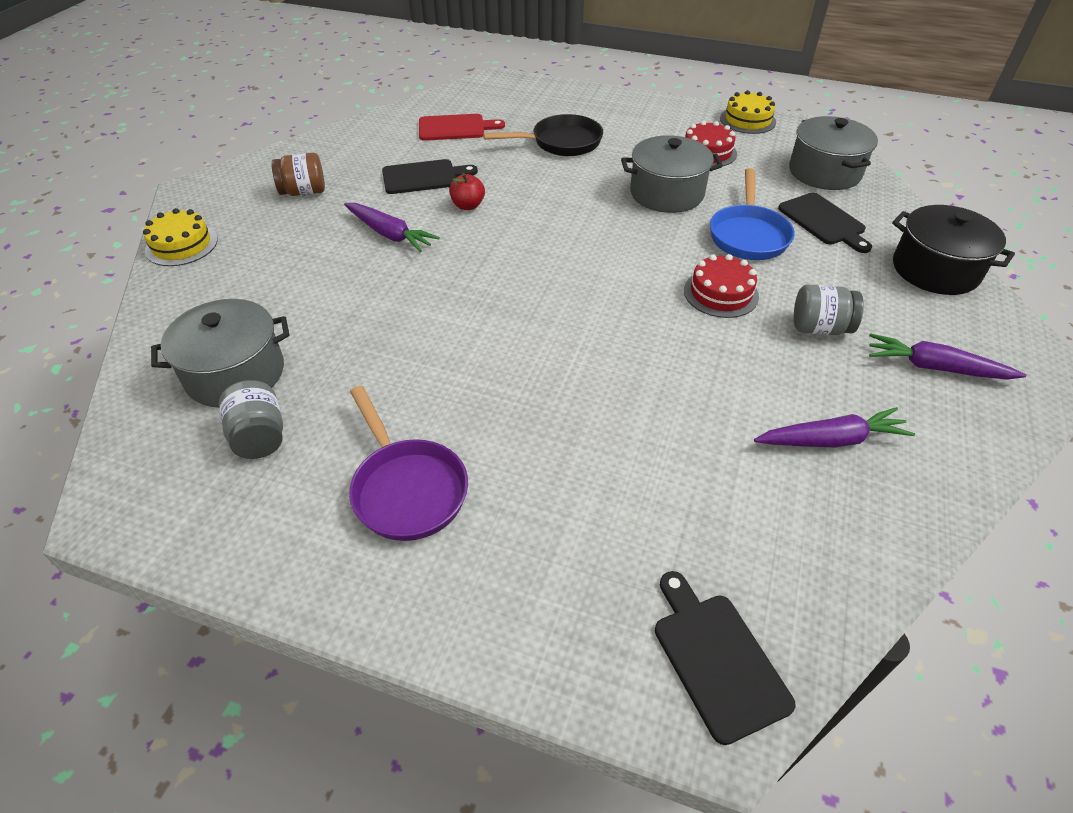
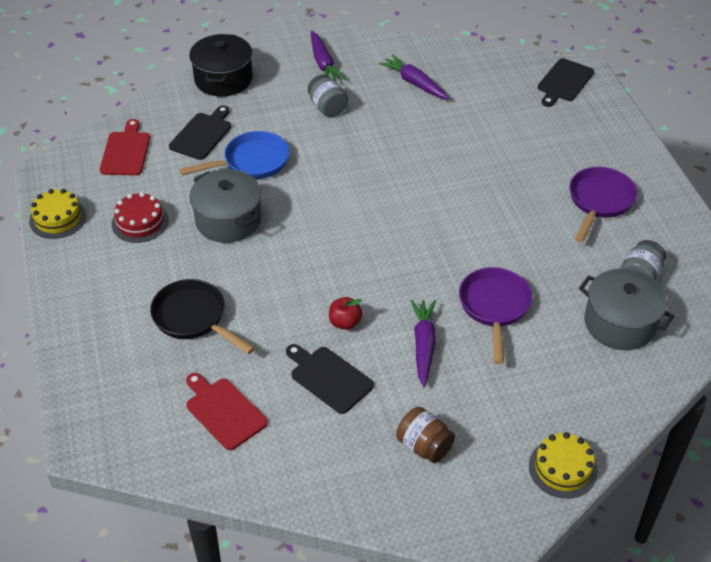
camera: 125 degrees left, 0 degrees up
(372, 296) = (494, 308): none -> purple pan
(721, 293) = (331, 153): red cake -> none
(824, 172) = (126, 151): grey pot -> red cutting board

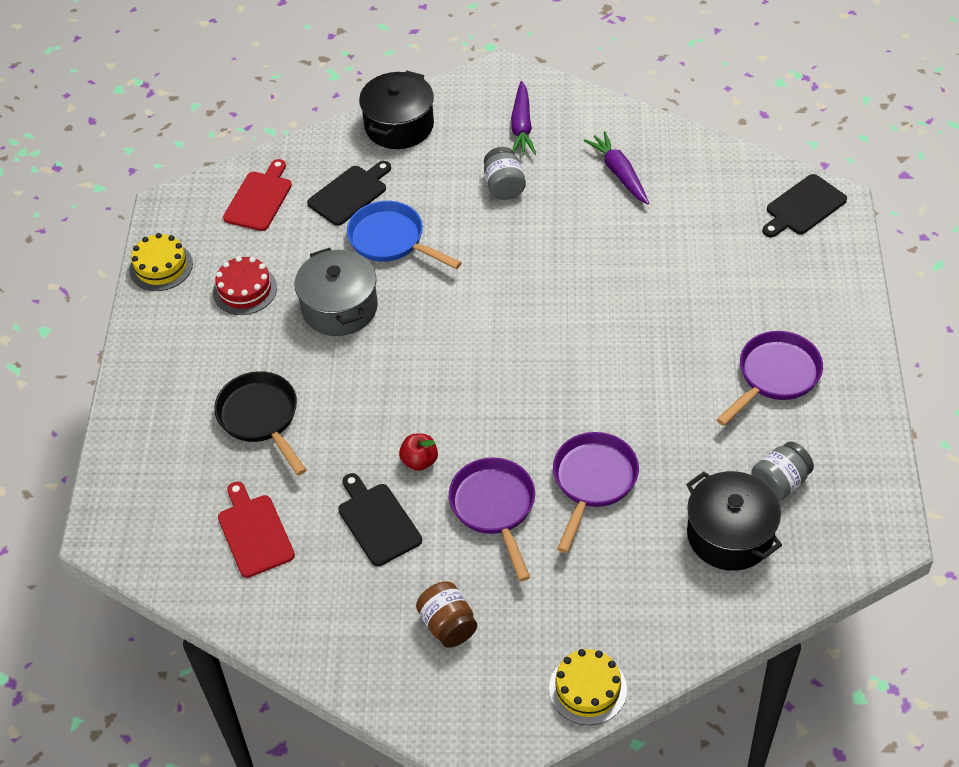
camera: 20 degrees right, 5 degrees up
(251, 162) = (391, 240): blue pan -> blue pan turned 135 degrees counterclockwise
(423, 345) = (494, 508): purple carrot -> purple pan
(620, 323) = (729, 535): grey pot -> black pot

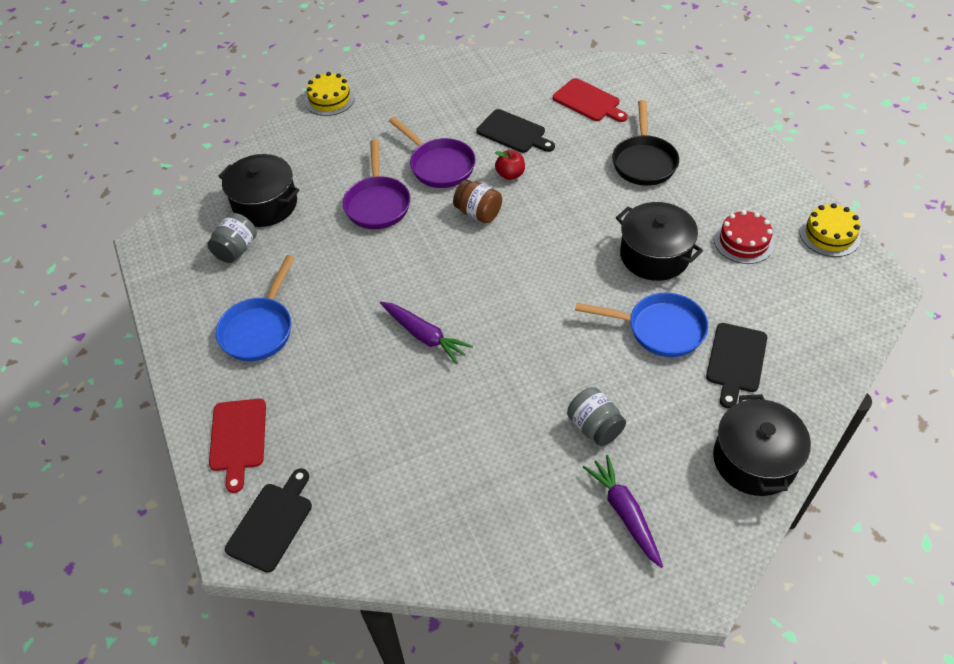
camera: 155 degrees right, 0 degrees up
(259, 199) = (812, 324): red cutting board -> red cutting board (238, 438)
(261, 418) = (644, 161): black pan -> black pan turned 60 degrees clockwise
(340, 308) = (654, 255): grey pot -> black pot
(448, 625) = (432, 99): brown jar -> brown jar (478, 213)
(619, 173) = (485, 490): purple carrot -> purple carrot (424, 336)
(775, 376) = (259, 329): purple pan -> blue pan

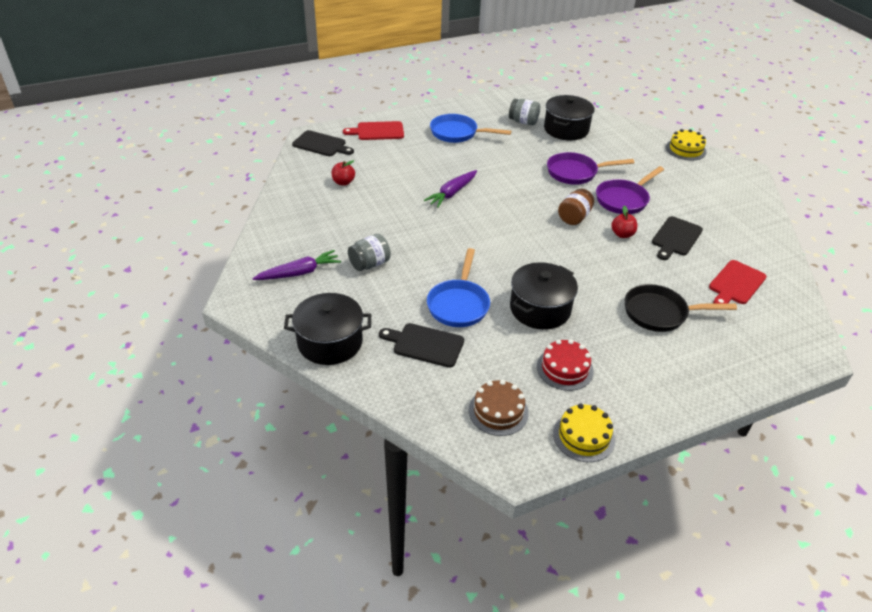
camera: 85 degrees right, 10 degrees down
(393, 477) = (343, 182): none -> red apple
(818, 297) = (498, 411): none -> brown cake

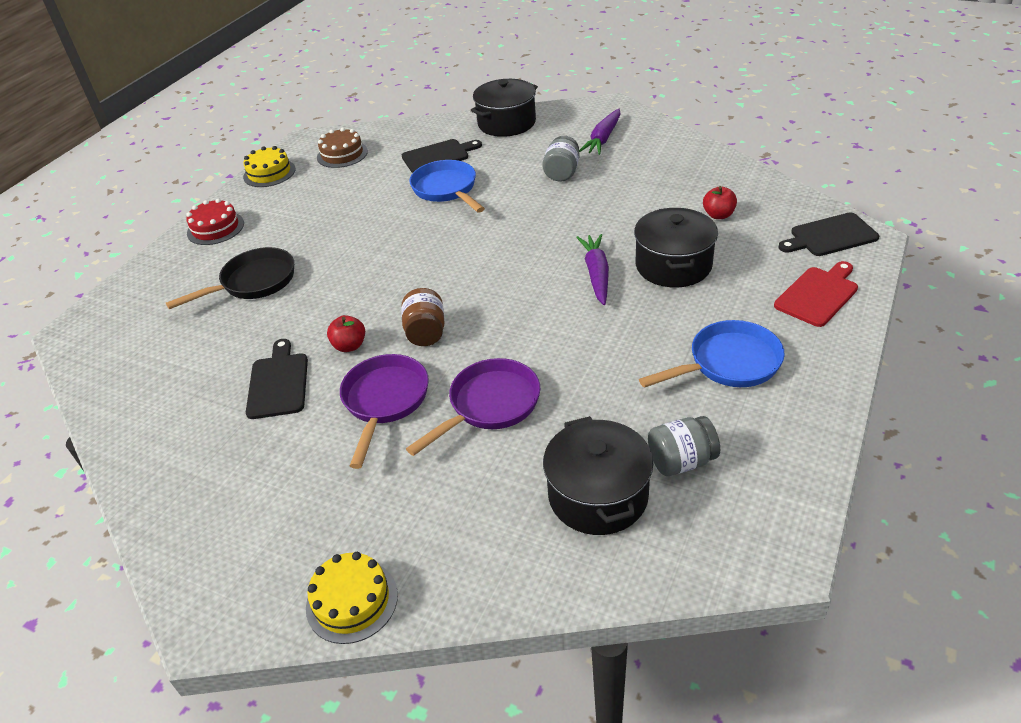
camera: 145 degrees right, 0 degrees up
(540, 309) = (373, 224): black pot -> black pot (673, 265)
(564, 369) = (314, 198): red cake -> red cake (215, 228)
(736, 284) = (177, 362): red cutting board -> none

